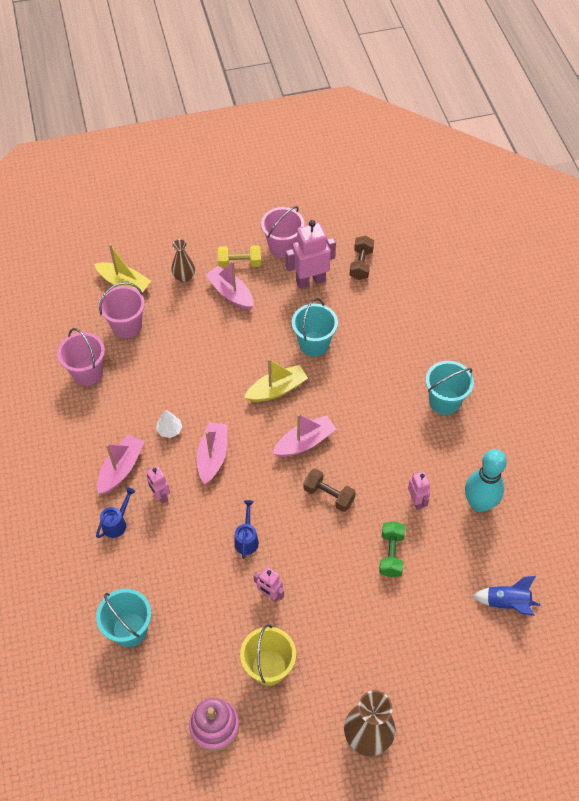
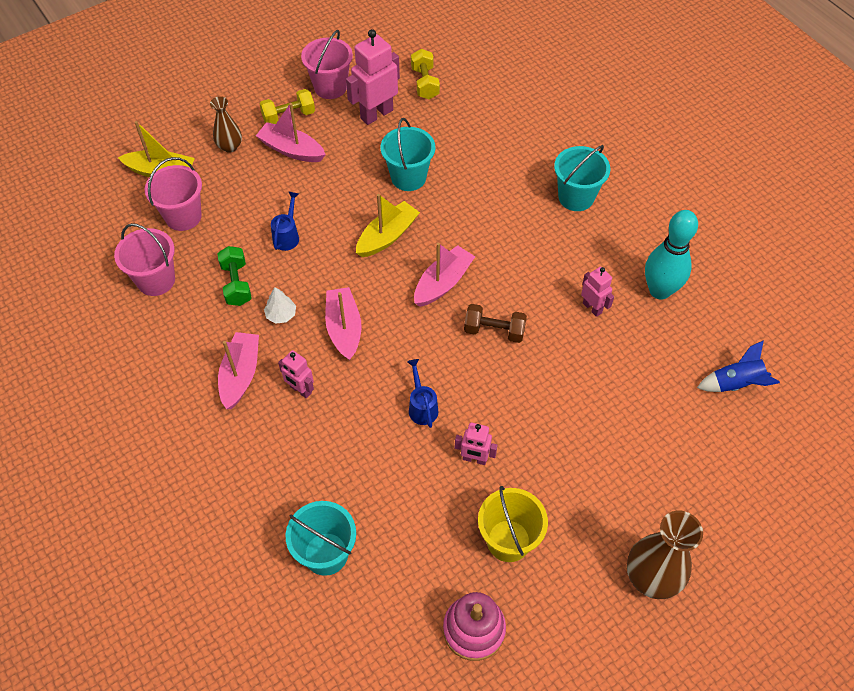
camera: 20 degrees left, 0 degrees up
(117, 523) = (260, 437): blue watering can -> blue watering can (287, 236)
(361, 264) = (425, 83): brown dumbbell -> yellow dumbbell
(391, 554) = (590, 372): green dumbbell -> green dumbbell (236, 284)

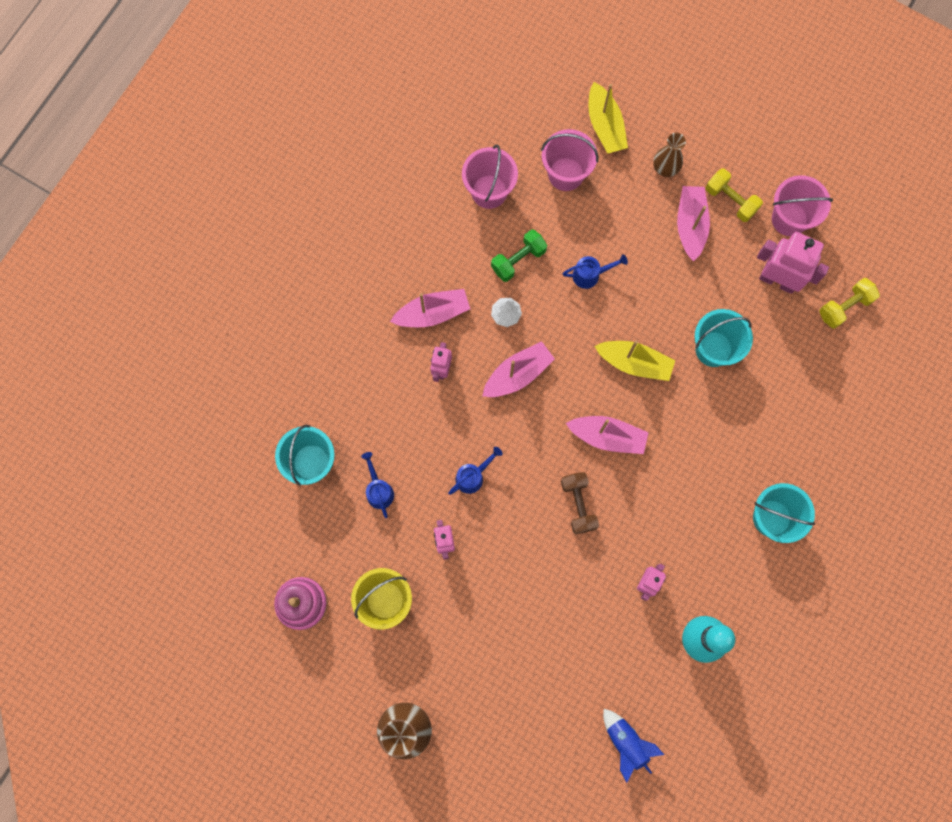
camera: 65 degrees right, 20 degrees up
(391, 499) = (379, 490): none -> blue watering can

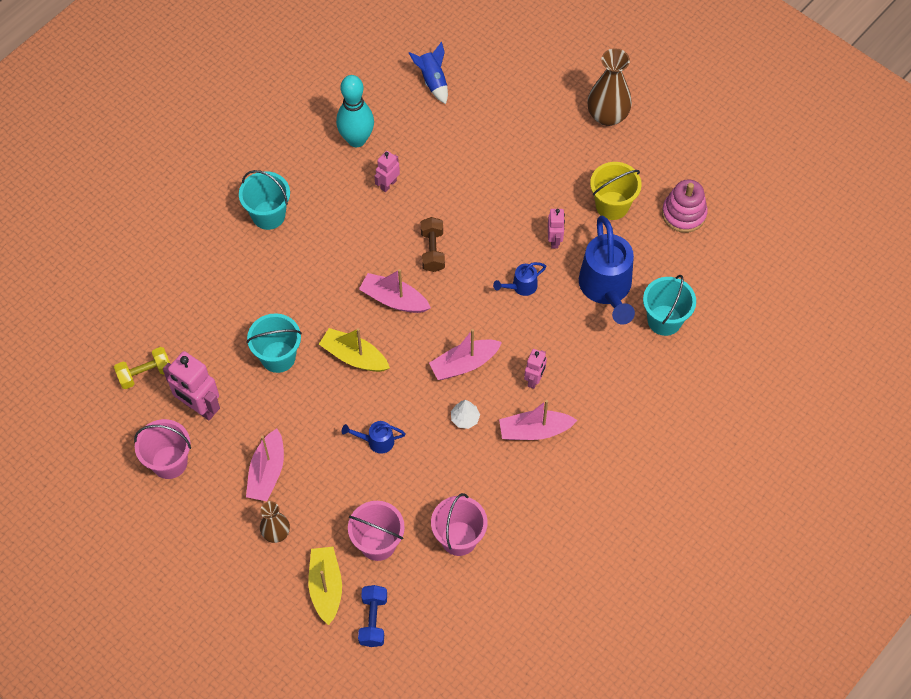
camera: 170 degrees left, 15 degrees down
(379, 490) = (606, 289): blue watering can -> blue watering can, size x2.15
(518, 260) = (443, 466): green dumbbell -> none
(554, 103) = (373, 620): none -> blue dumbbell
(730, 200) = (221, 490): yellow dumbbell -> none

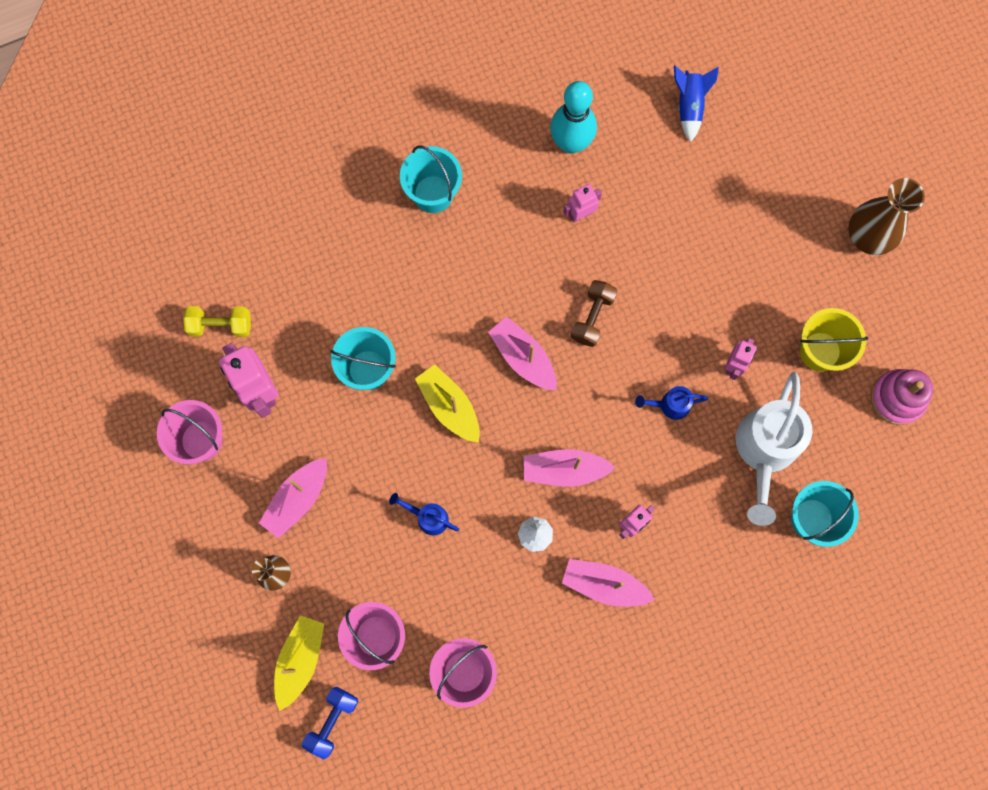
camera: 25 degrees right, 15 degrees up
(606, 289) = (764, 451): blue watering can -> white watering can

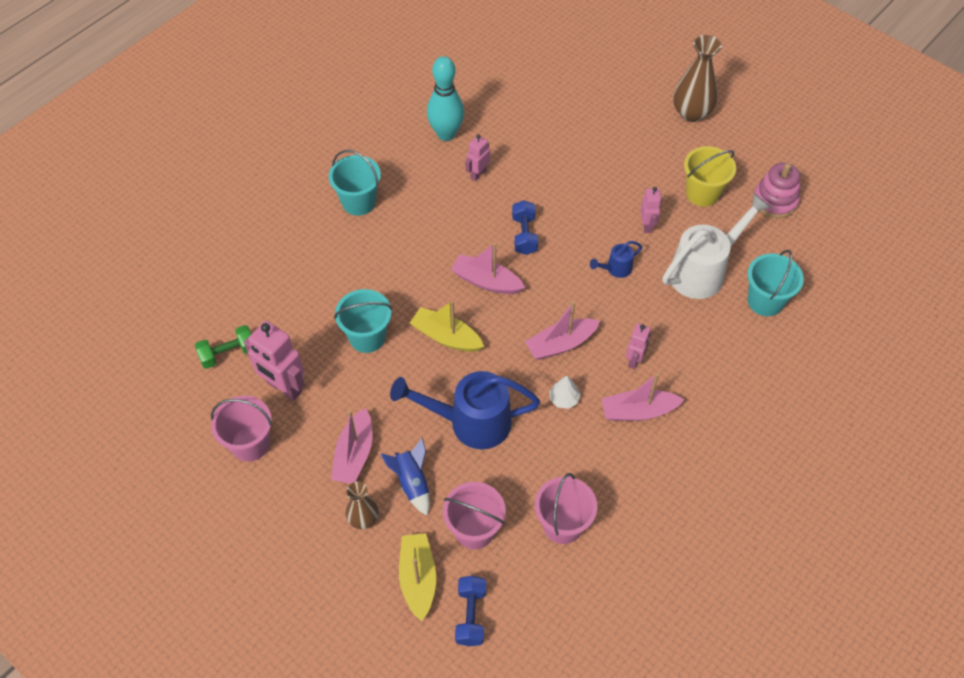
camera: 25 degrees left, 20 degrees down
(220, 325) = (228, 353): yellow dumbbell -> green dumbbell
(428, 517) = (471, 422): blue watering can -> blue watering can, size x2.15
(592, 317) = (524, 235): brown dumbbell -> blue dumbbell
(689, 106) = (519, 82): blue rocket -> blue rocket (412, 482)
(764, 451) = (703, 271): white watering can -> white watering can turned 120 degrees counterclockwise

